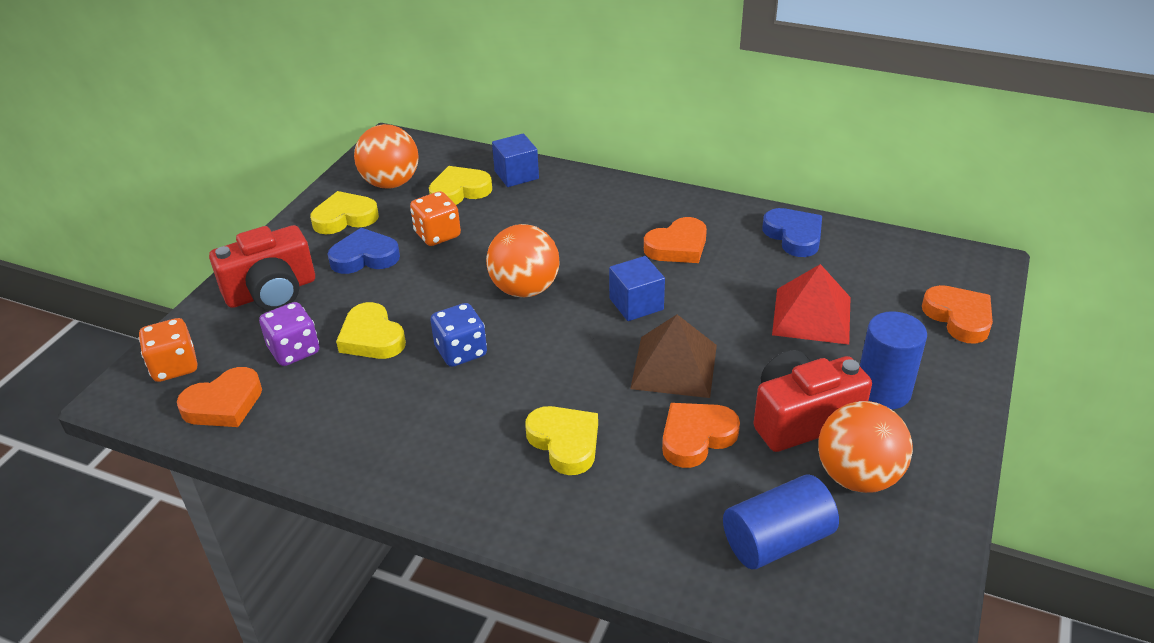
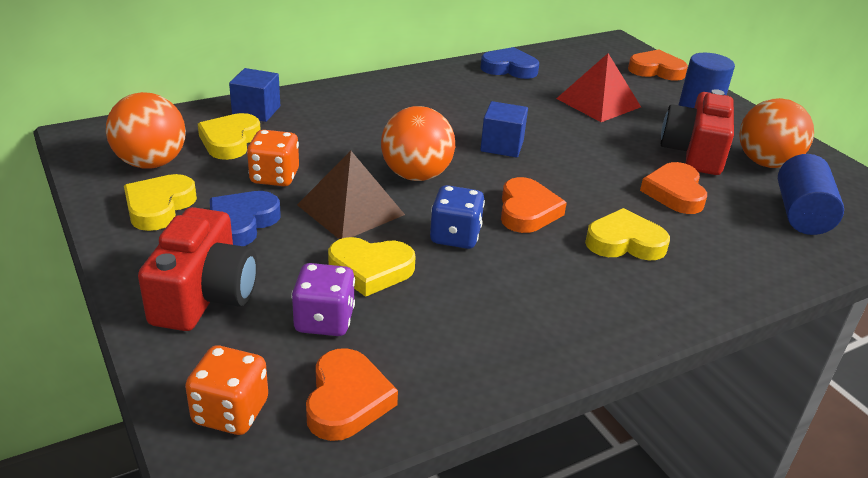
camera: 55 degrees left, 5 degrees down
(674, 366) = (590, 165): brown pyramid -> brown pyramid (350, 209)
(677, 246) = (459, 103): orange heart -> orange heart (527, 211)

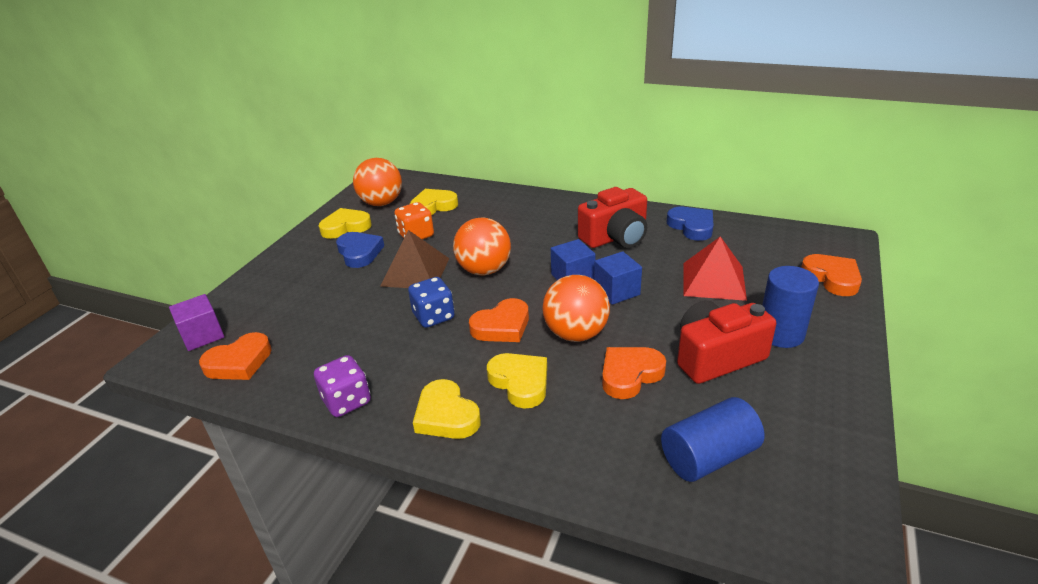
camera: 55 degrees right, 0 degrees up
(204, 295) = (285, 279): red camera -> red camera (615, 237)
(230, 412) = (202, 335): orange dice -> purple cube
(242, 223) = (359, 253): blue heart -> blue heart turned 75 degrees clockwise
(256, 111) = (476, 194): blue cube -> blue cube (616, 291)
(324, 321) = (300, 320): purple dice -> purple dice (347, 401)
(370, 270) = (362, 309): yellow heart -> yellow heart (446, 415)
(766, 163) = (770, 401): orange ball -> orange ball (576, 334)

